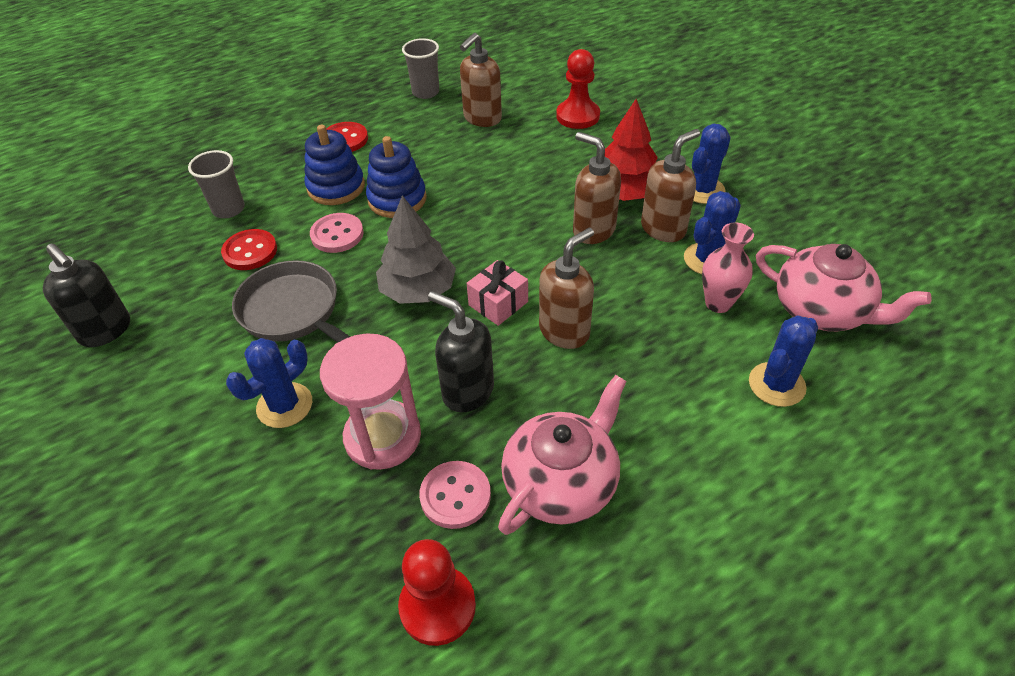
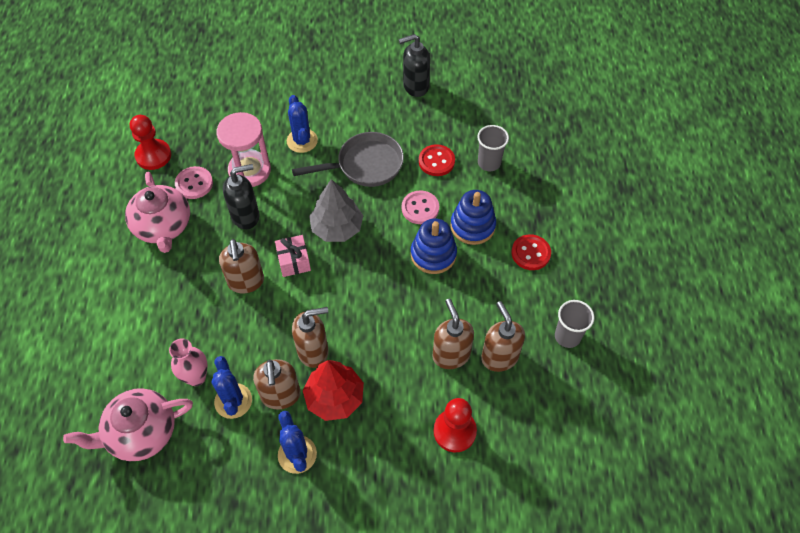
camera: 120 degrees right, 10 degrees up
(507, 144) = (451, 355): none -> brown soap dispenser
(776, 384) = (122, 360): blue cactus -> none

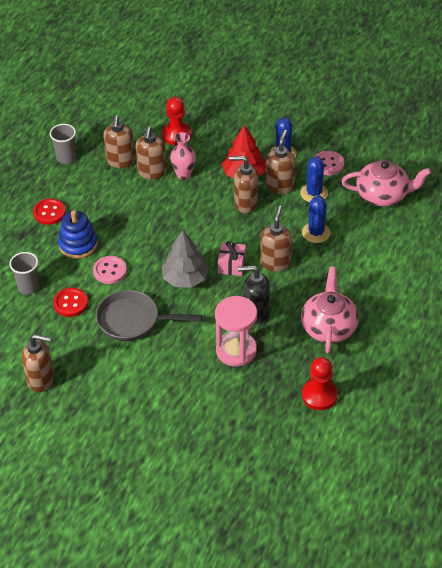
camera: 155 degrees left, 10 degrees down
(194, 184) = (290, 355): pink button -> pink button (328, 164)
(196, 377) = (335, 214): pink vase -> pink vase (183, 175)
(302, 141) = (176, 362): blue cactus -> blue cactus (316, 232)
(415, 86) = (41, 380): black soap dispenser -> brown soap dispenser
(433, 254) = (122, 235): blue stacking toy -> none

